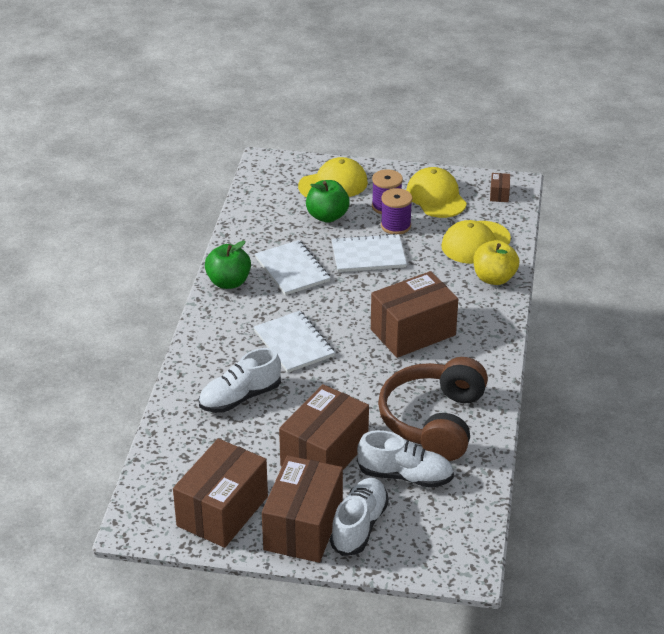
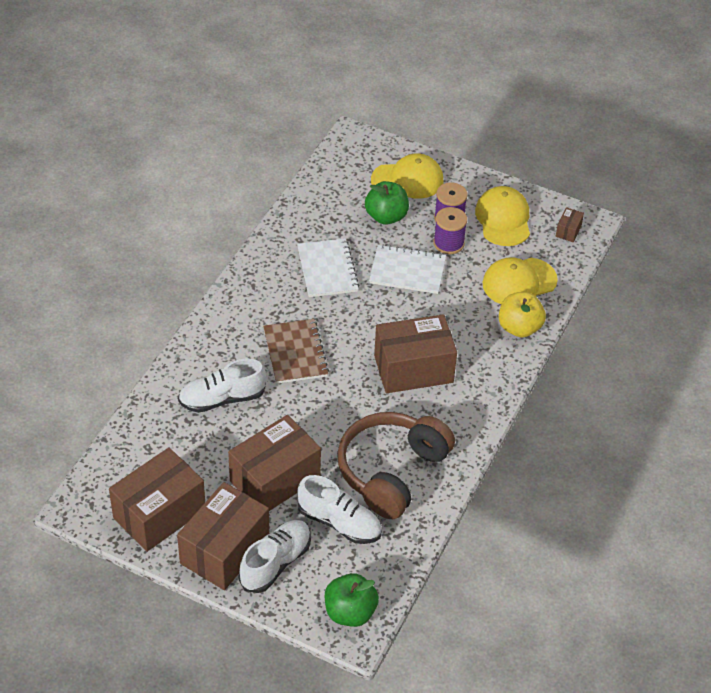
camera: 15 degrees right, 10 degrees up
(228, 282) = (261, 269): green apple -> green apple (350, 612)
(293, 343) = (295, 353): white notebook -> brown notebook

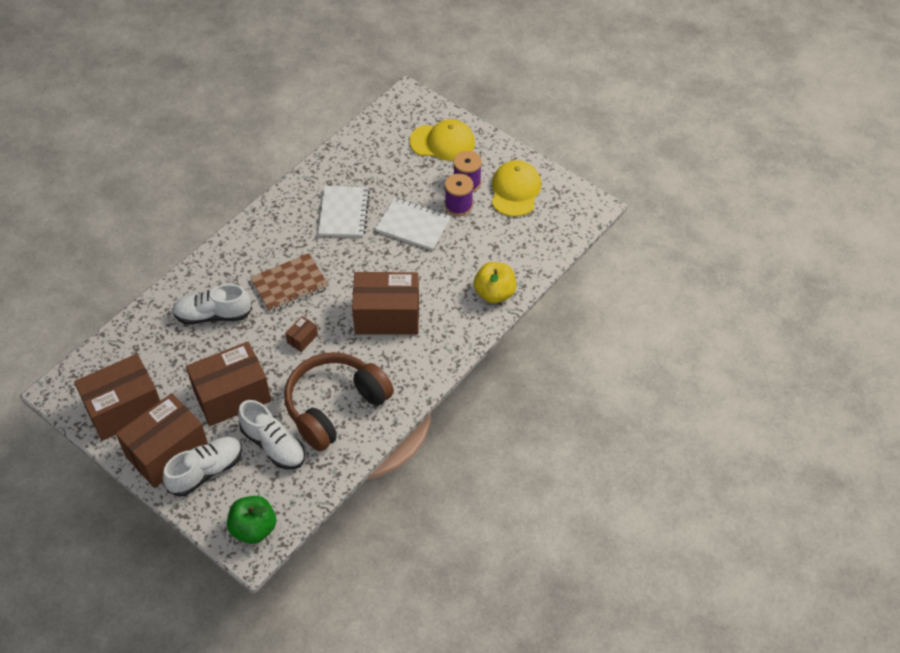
camera: 15 degrees right, 5 degrees up
(295, 353) = (289, 284): brown notebook -> brown notebook turned 60 degrees clockwise
(386, 216) = (412, 172): green apple -> none
(519, 282) = (509, 251): yellow cap -> none
(568, 231) = (570, 210): brown box -> brown box (302, 339)

